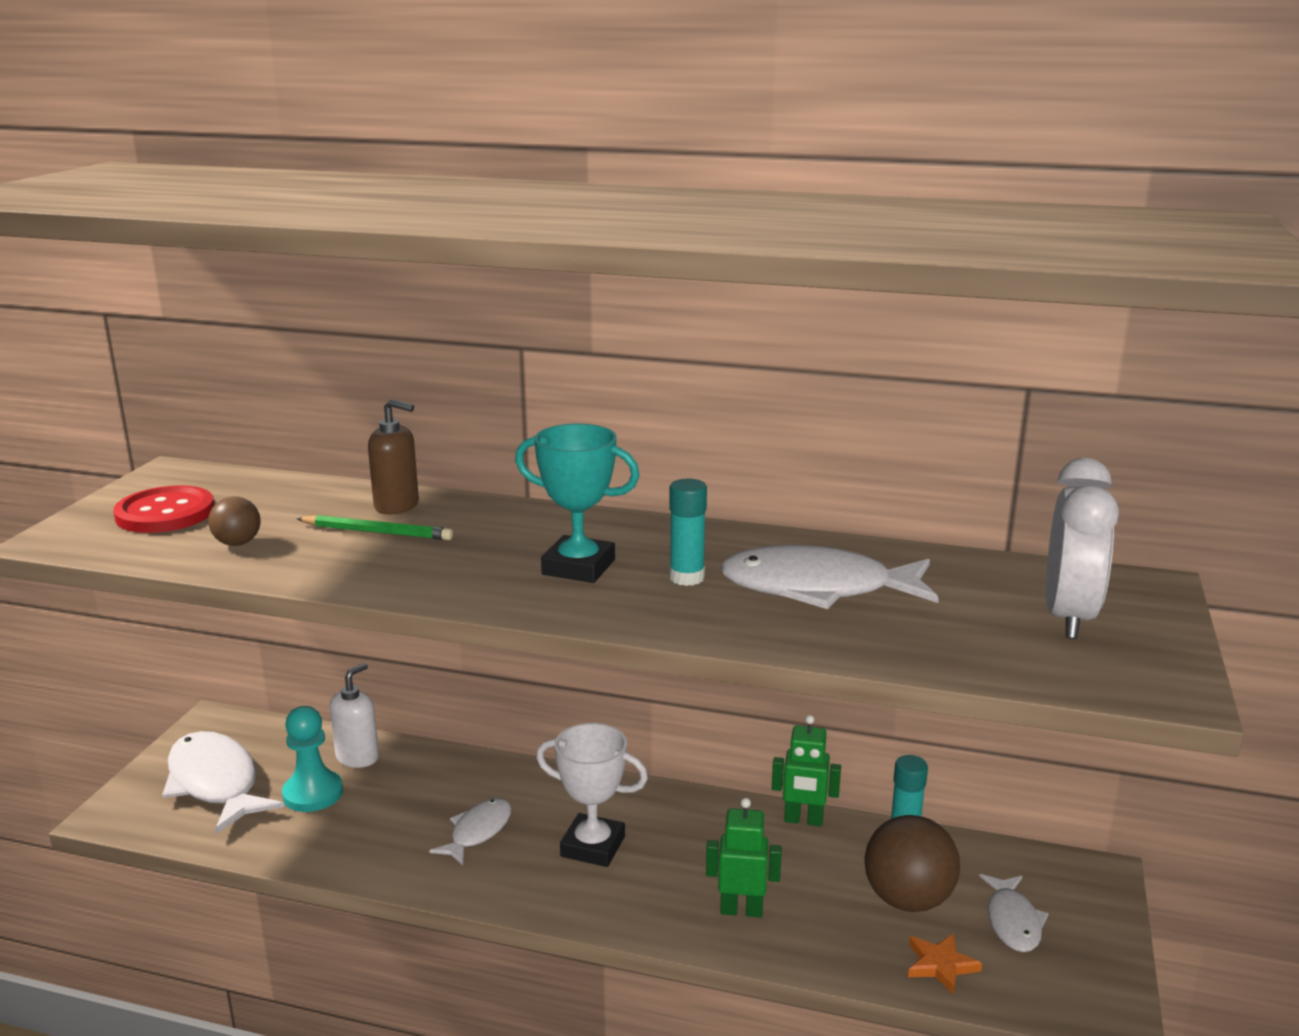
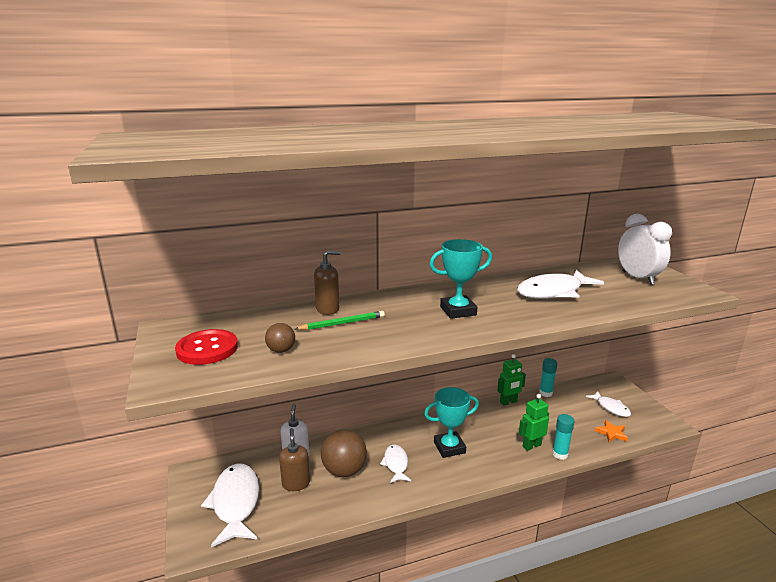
camera: 35 degrees left, 0 degrees up
(215, 783) = (235, 503): white fish -> white fish turned 60 degrees clockwise
(313, 793) = (296, 483): turquoise pawn -> brown soap dispenser
(593, 846) = (449, 447): white trophy -> turquoise trophy
(687, 578) = (504, 302): turquoise glue stick -> turquoise glue stick (560, 454)
(908, 900) = (575, 415): brown ball -> brown ball (344, 470)

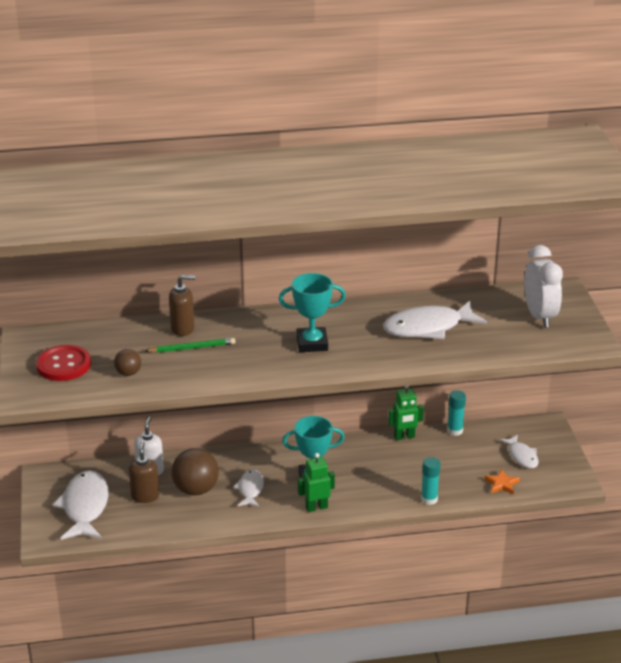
camera: 10 degrees right, 10 degrees up
(531, 445) = (403, 487): green robot -> green robot (316, 507)

